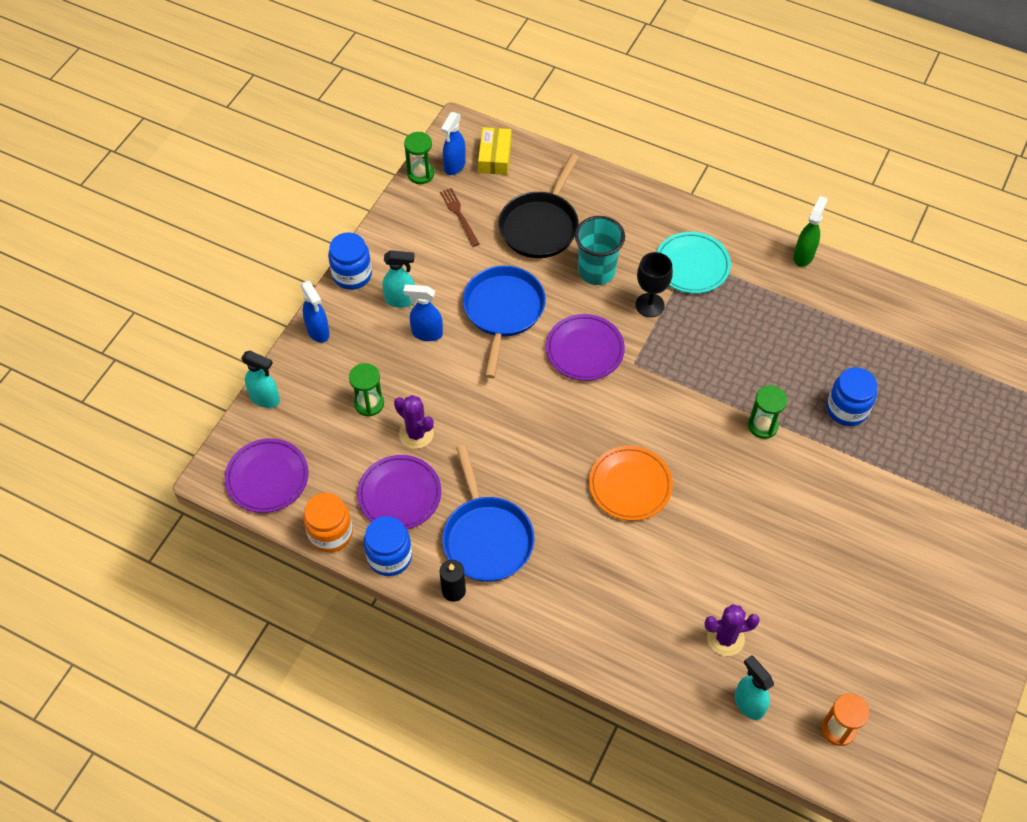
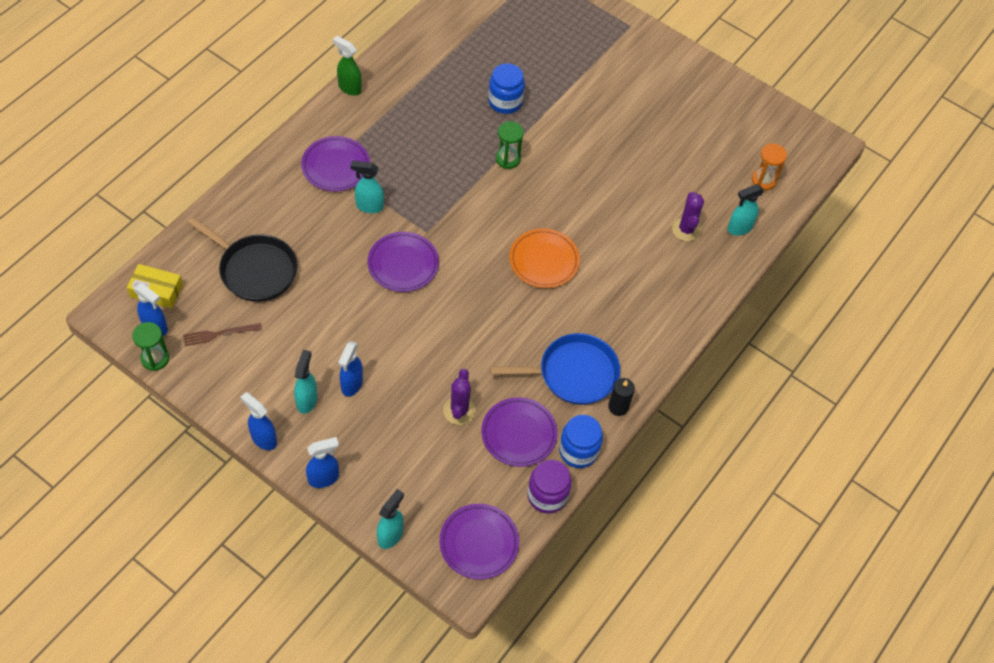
camera: 85 degrees left, 0 degrees up
(330, 533) = (547, 495): orange jar -> purple jar
(352, 275) = (263, 439): blue jar -> blue spray bottle
(369, 403) = (417, 445): green hourglass -> none
(416, 434) = (459, 411): purple cactus -> purple cactus turned 45 degrees counterclockwise
(503, 311) = (343, 318): blue pan -> none
(596, 271) = (321, 237): turquoise cup -> none
(650, 305) = (369, 206): black goblet -> turquoise spray bottle
(692, 265) = (336, 166): turquoise plate -> purple plate

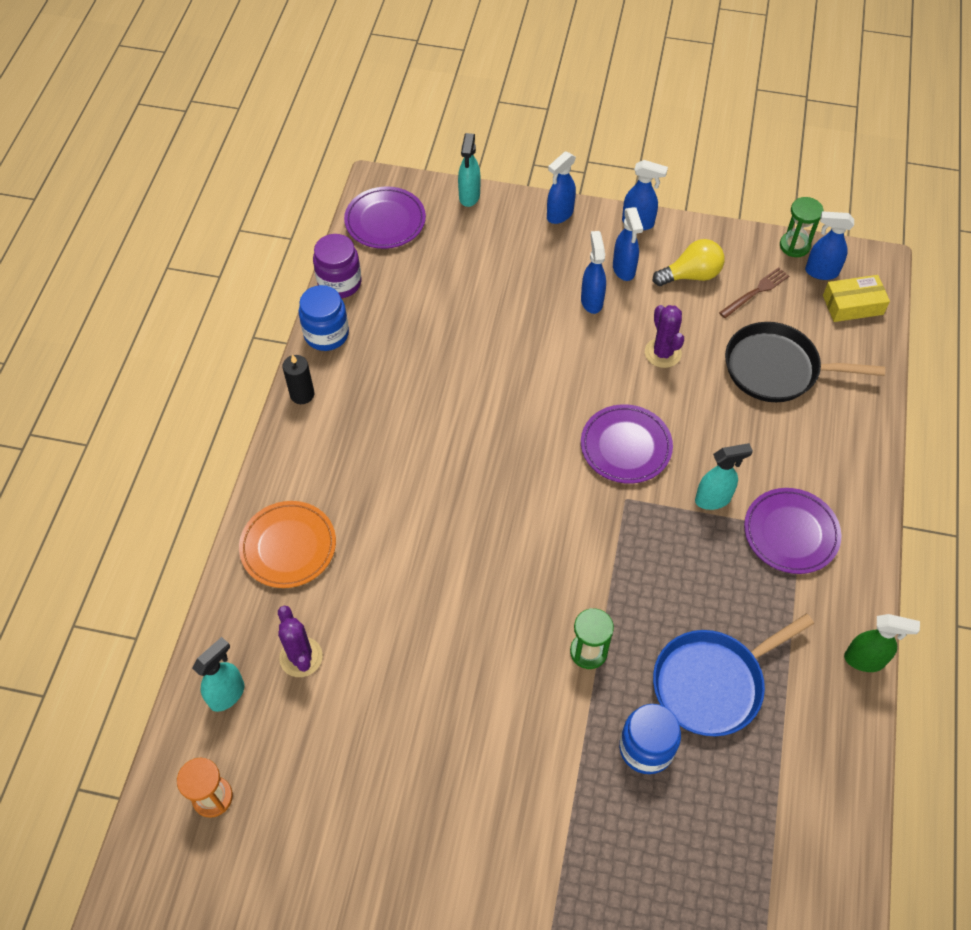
camera: 160 degrees right, 0 degrees up
(257, 371) = (691, 275): none -> yellow light bulb
(307, 400) = (624, 269): turquoise spray bottle -> blue spray bottle
(459, 411) = (469, 321): purple cactus -> purple cactus (662, 353)
(519, 434) = (396, 325): purple plate -> none
(544, 260) = (465, 526): orange plate -> orange plate (288, 546)
(573, 373) = (367, 408): blue pan -> blue pan (712, 683)

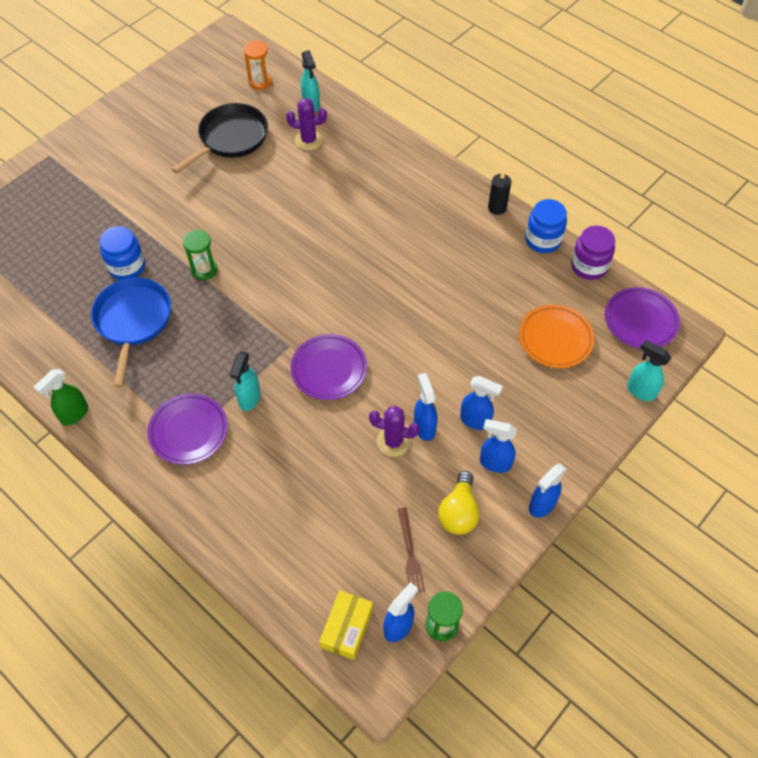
camera: 120 degrees right, 0 degrees up
(288, 546) = (384, 160): orange plate -> orange plate (555, 338)
(559, 215) = (584, 448): blue spray bottle -> blue spray bottle (424, 427)
(776, 369) = (325, 516): black pan -> black pan (231, 138)

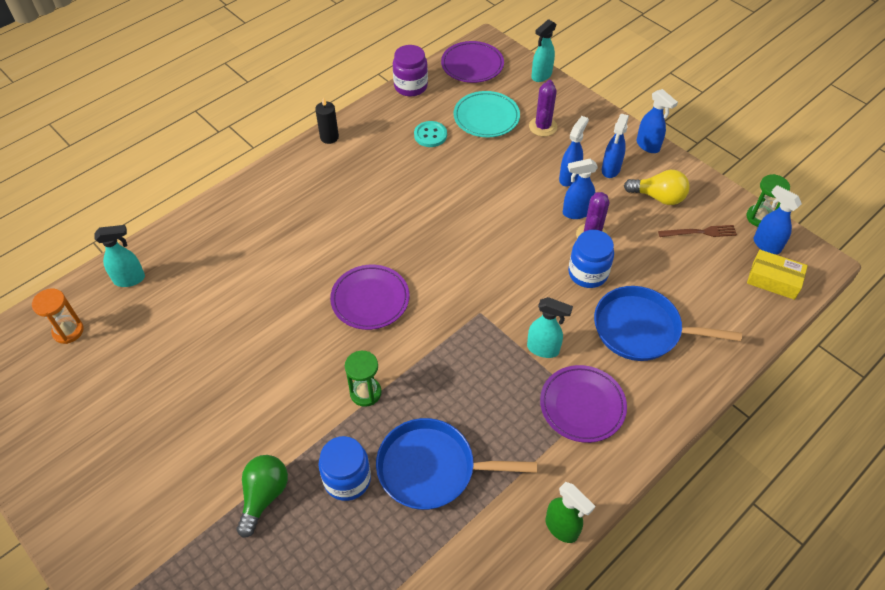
camera: 85 degrees left, 5 degrees down
(117, 219) = (264, 496): none -> green light bulb
(231, 138) = (159, 364): black pan -> none
(274, 485) = (641, 329): none -> blue pan
(308, 140) = (189, 284): purple cactus -> purple cactus (543, 127)
(329, 369) = (510, 280): purple plate -> purple plate (370, 299)
(516, 290) = (430, 135): none -> turquoise button
(543, 240) = (375, 111): blue jar -> blue jar (588, 273)
(555, 338) = (486, 117): orange plate -> turquoise plate

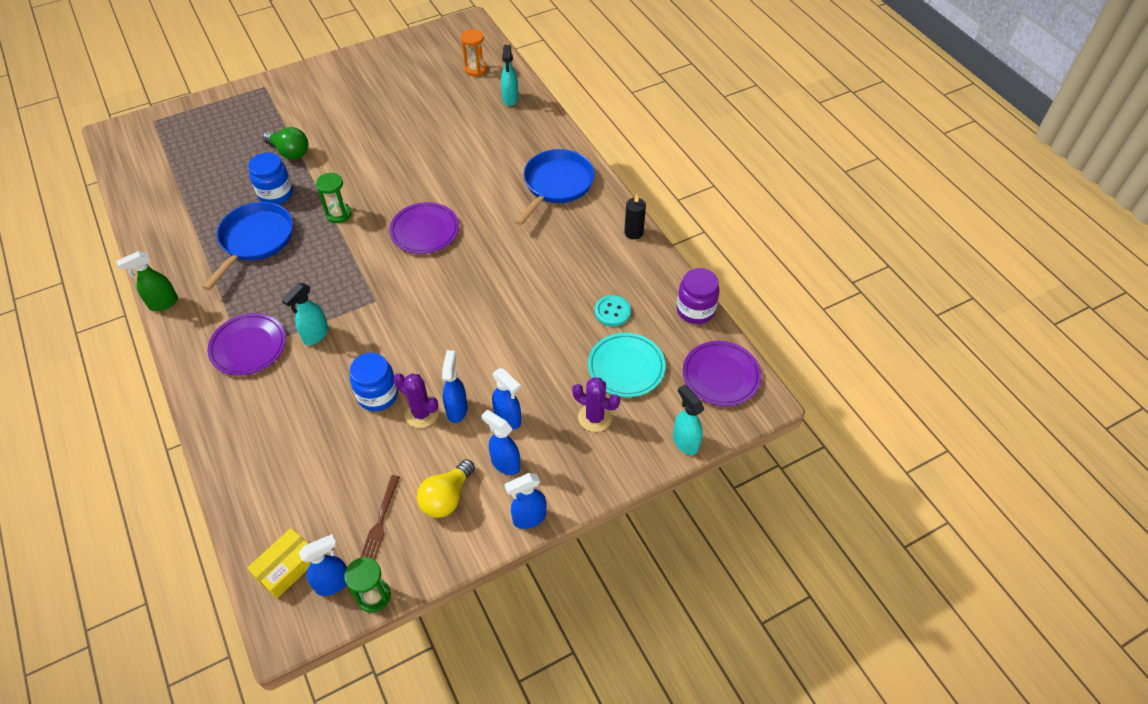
camera: 105 degrees right, 0 degrees up
(641, 329) = (295, 417): blue pan -> blue pan (556, 184)

